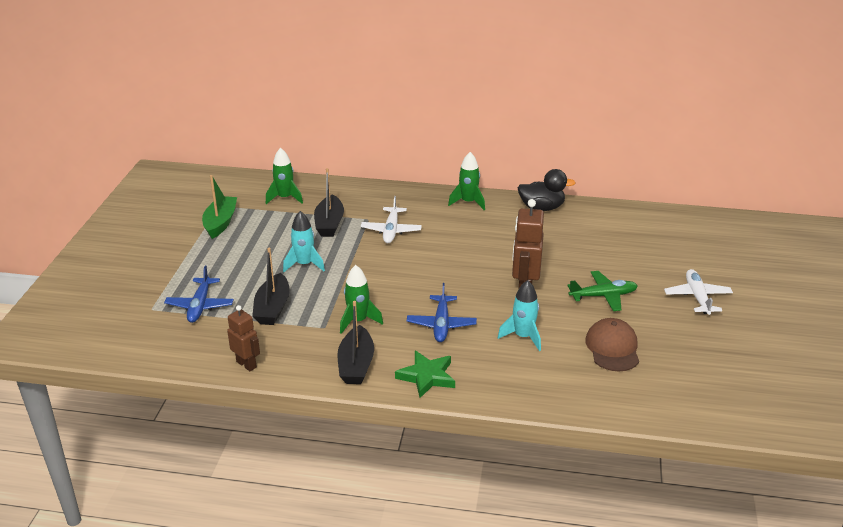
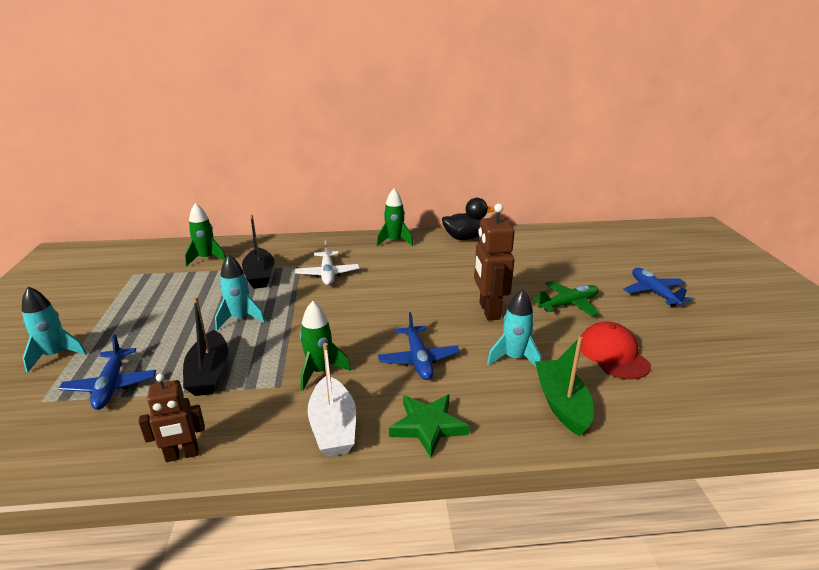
camera: 15 degrees left, 5 degrees down
(159, 274) = (55, 355): none -> turquoise rocket
(220, 223) = (135, 290): green boat -> green boat (562, 404)
(246, 364) = (182, 455): brown robot -> brown robot turned 135 degrees clockwise
(356, 364) = (333, 427): black boat -> white boat
(612, 348) = (613, 354): brown cap -> red cap
(697, 297) = (653, 292): white plane -> blue plane

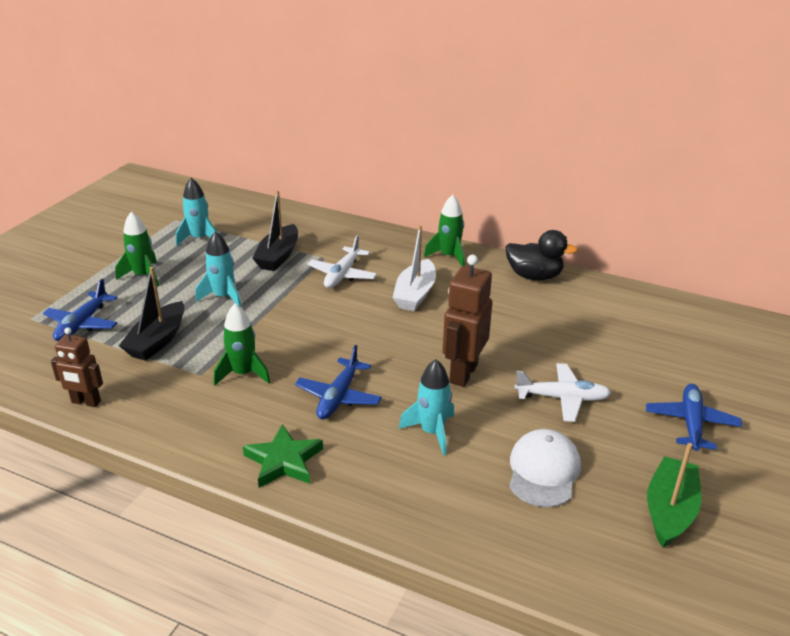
camera: 30 degrees right, 5 degrees up
(55, 355) = (65, 282): turquoise rocket -> turquoise rocket (199, 239)
(206, 258) = (248, 222): green rocket -> green rocket (143, 276)
(333, 427) = (208, 428): white boat -> white boat (415, 294)
(562, 404) = (427, 495): green boat -> green boat (670, 510)
(568, 304) = (562, 398): green plane -> white plane
(613, 354) = (543, 471): red cap -> white cap

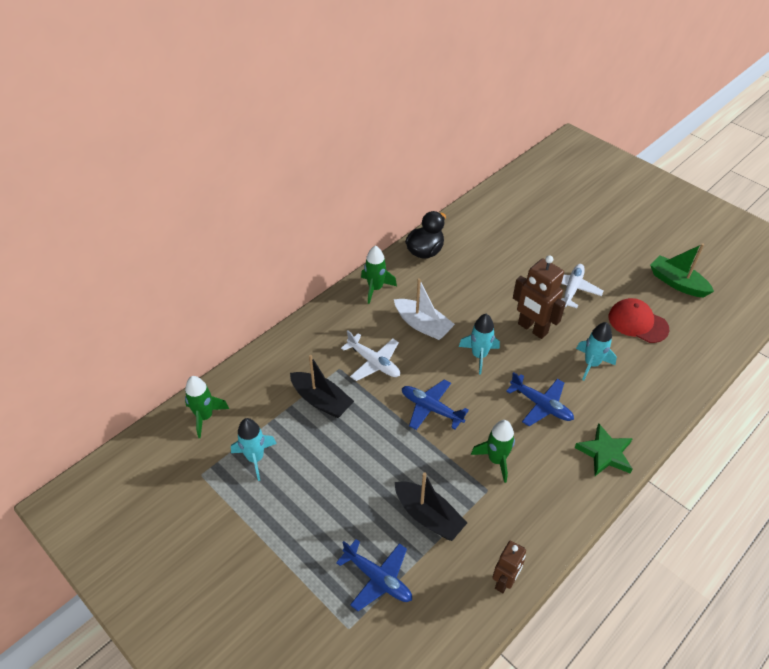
camera: 70 degrees left, 15 degrees up
(143, 276) = (308, 516): green rocket -> green rocket (205, 417)
(223, 297) = (375, 455): turquoise rocket -> turquoise rocket (479, 356)
(543, 471) = (637, 323): white cap -> red cap
(691, 423) = (607, 244): blue plane -> blue plane (431, 408)

